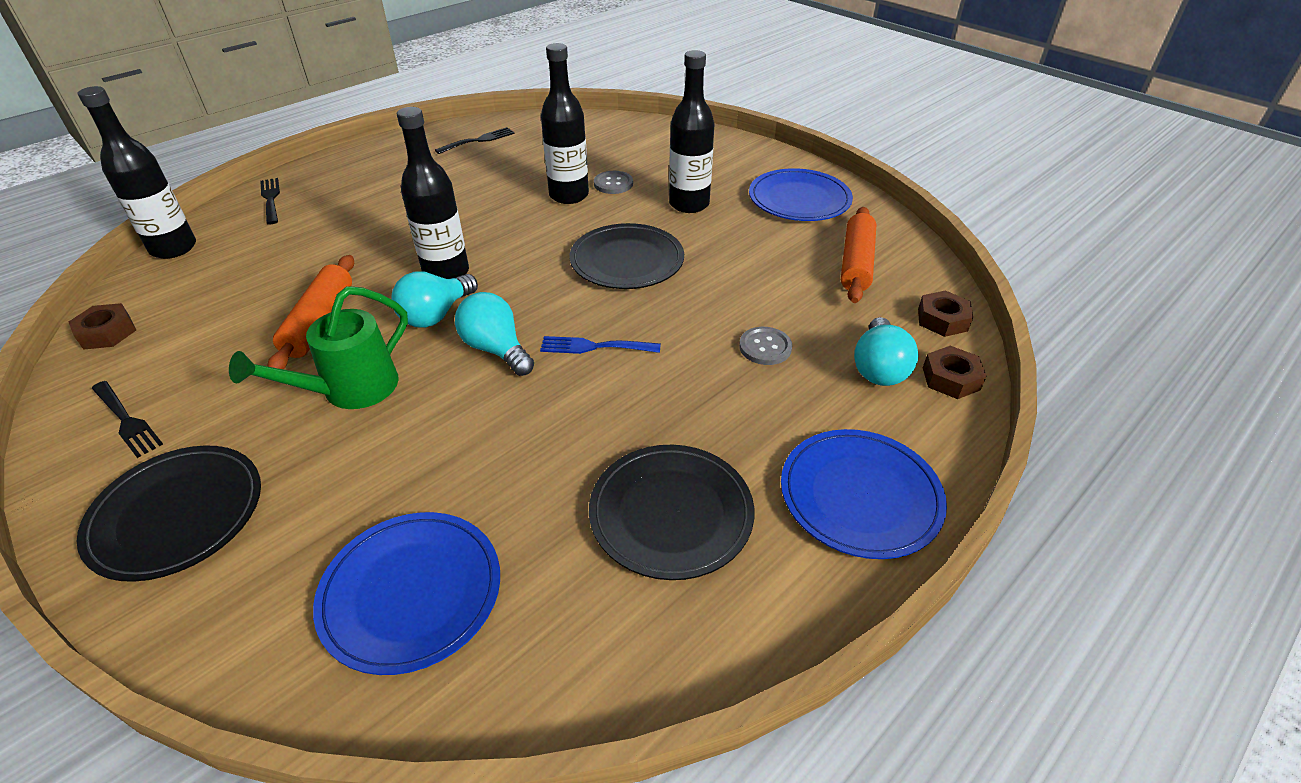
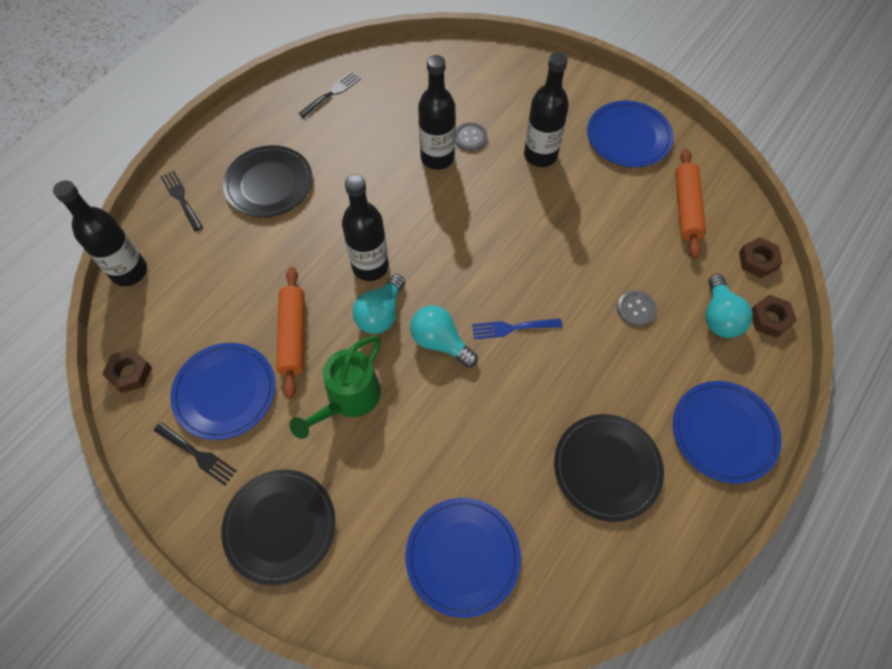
camera: 10 degrees left, 20 degrees up
(204, 364) = (225, 392): none -> blue plate
(627, 261) = (509, 231): black plate -> black plate (269, 184)

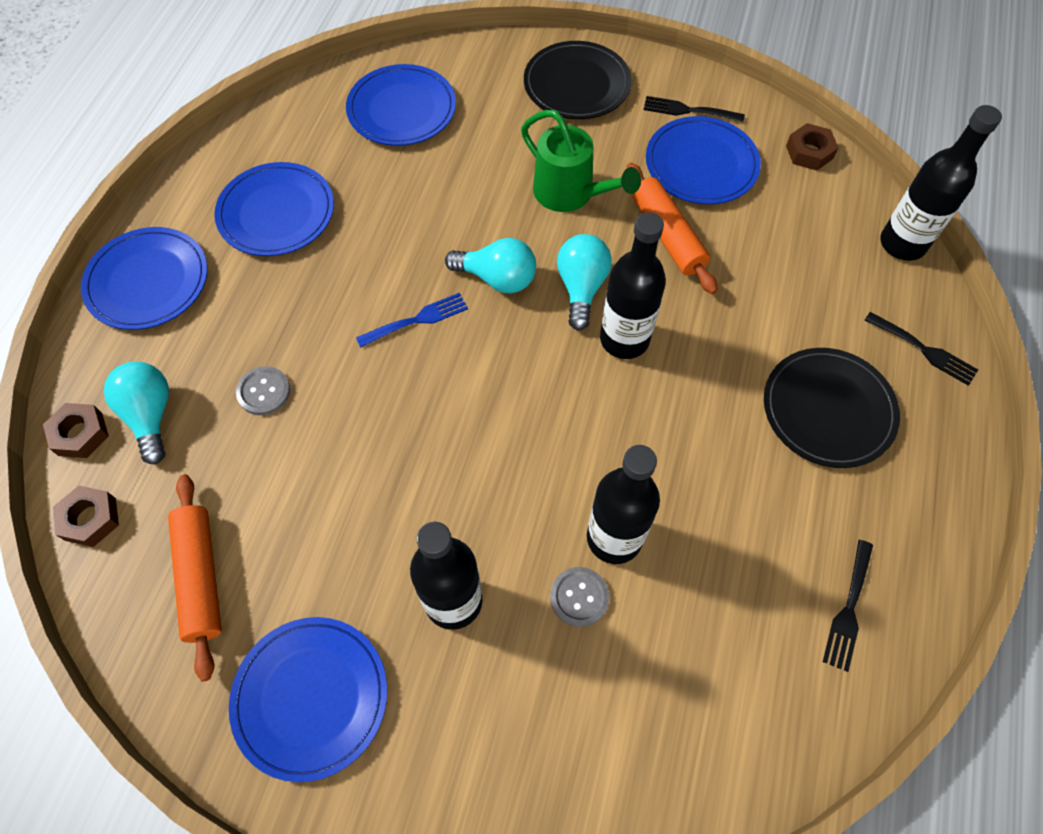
camera: 160 degrees right, 0 degrees up
(348, 399) = (571, 194): green watering can -> green watering can turned 120 degrees clockwise
(607, 468) = (276, 213): black plate -> blue plate

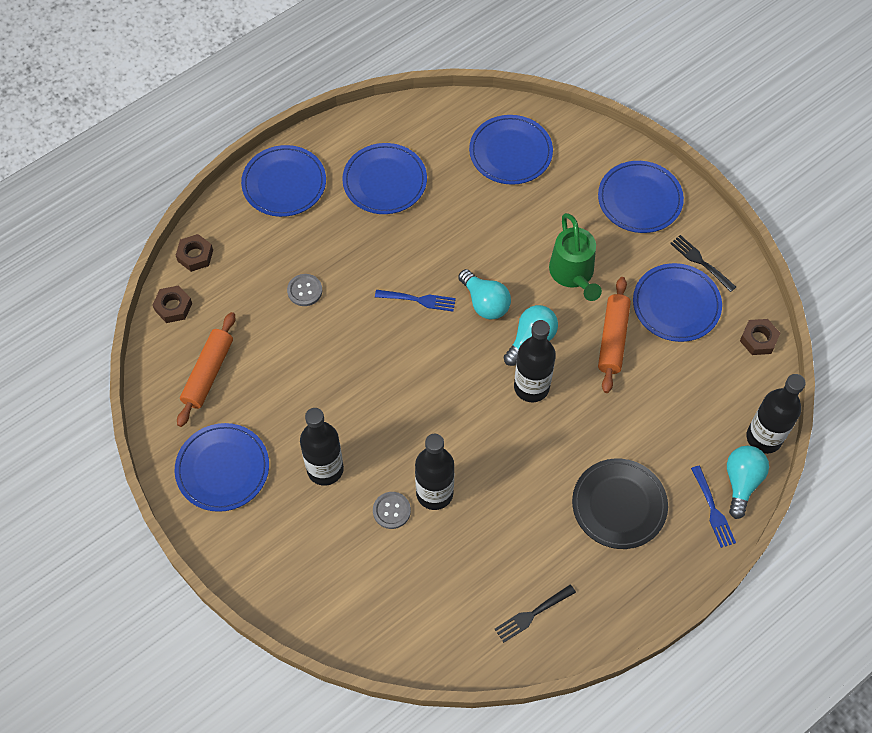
camera: 35 degrees right, 0 degrees up
(150, 415) = (237, 267): turquoise light bulb -> turquoise light bulb (741, 482)
(577, 84) = (640, 199): black plate -> blue plate
(923, 350) = (713, 509): black fork -> blue fork

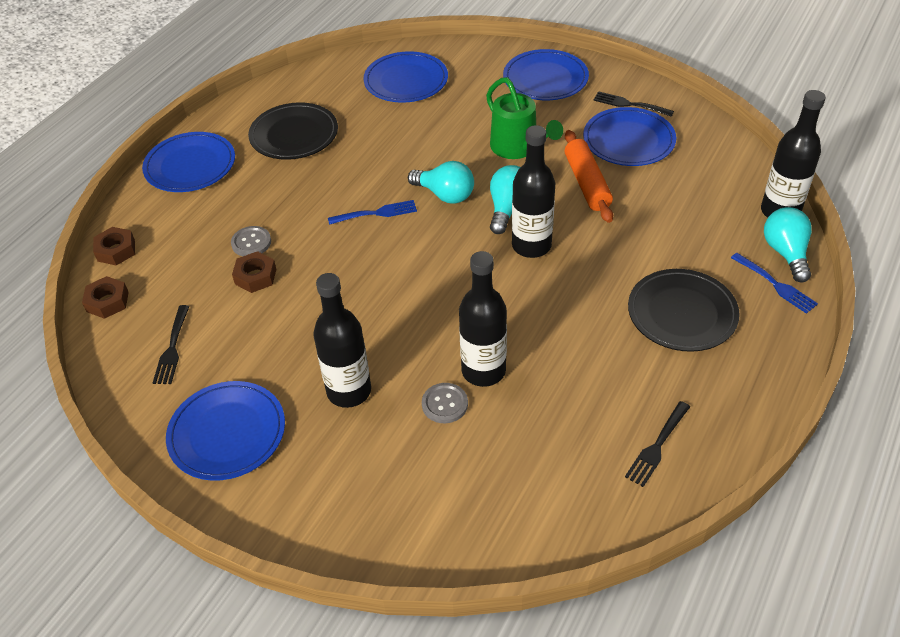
camera: 20 degrees left, 15 degrees down
(208, 373) = (172, 348): orange rolling pin -> black fork
(384, 181) = (294, 135): blue plate -> black plate
(758, 339) = (720, 142): brown nut -> brown nut (255, 276)

